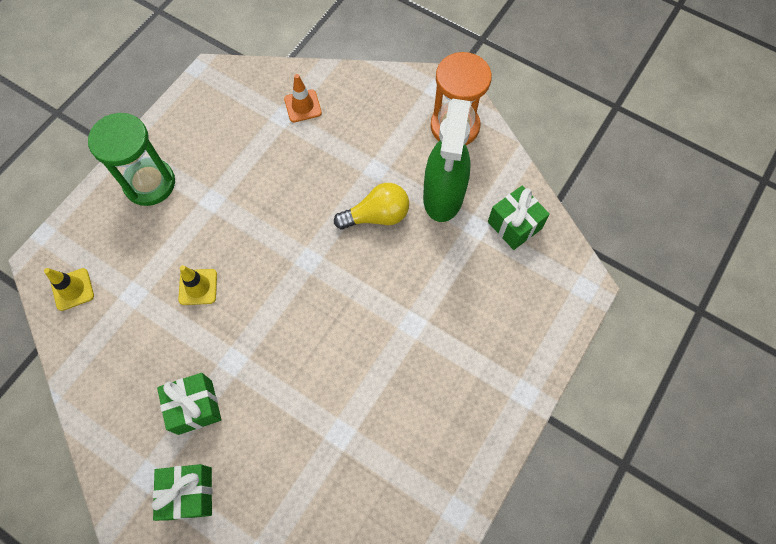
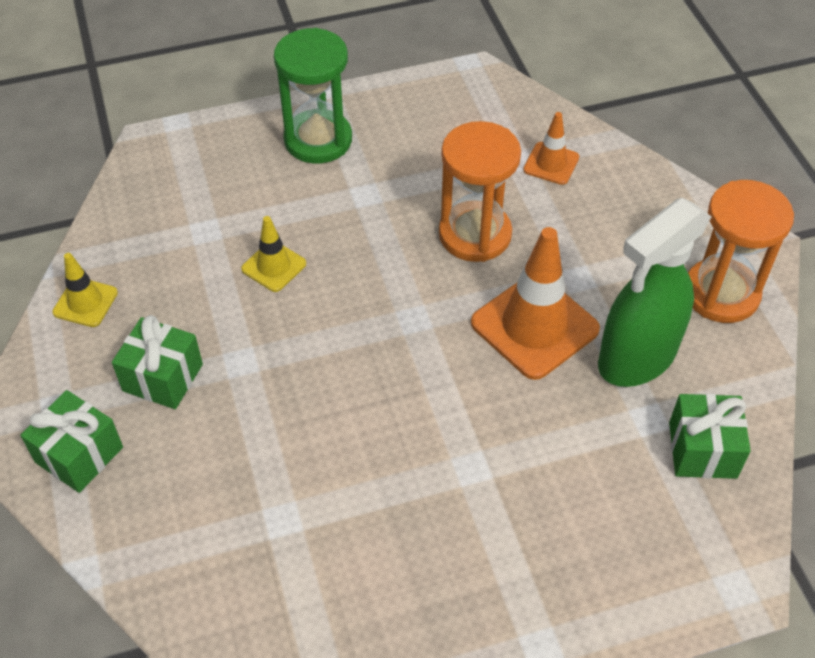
camera: 40 degrees right, 15 degrees down
(72, 289) = (155, 188): yellow traffic cone -> yellow traffic cone (85, 302)
(298, 182) = (475, 234): none -> orange hourglass
(377, 216) = (534, 326): yellow light bulb -> orange traffic cone

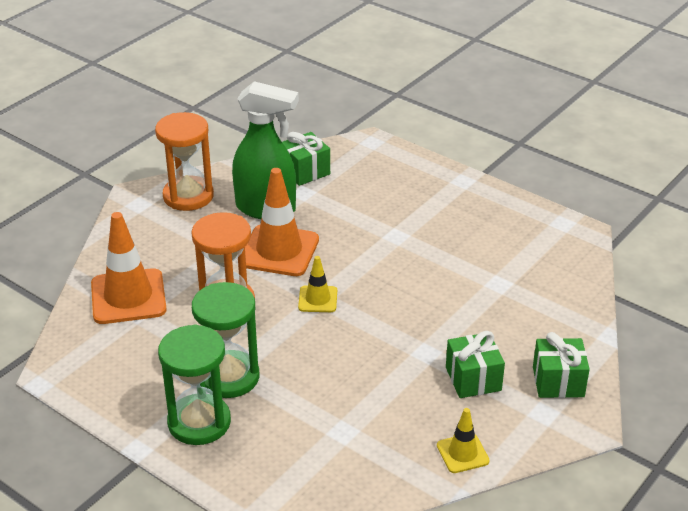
camera: 125 degrees left, 15 degrees down
(274, 266) = (340, 379): yellow traffic cone -> yellow traffic cone (318, 299)
(357, 185) = (229, 377): none -> green hourglass
(551, 163) = (128, 297): orange traffic cone -> orange traffic cone, size x1.90

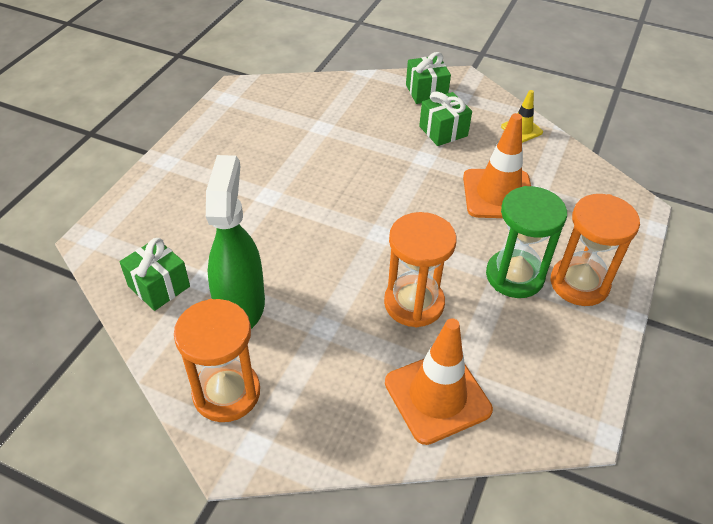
camera: 105 degrees left, 10 degrees up
(199, 422) = (579, 283): green hourglass -> orange hourglass
(279, 251) = (315, 279): orange traffic cone -> orange traffic cone (498, 194)
(318, 299) = (382, 235): yellow traffic cone -> none

